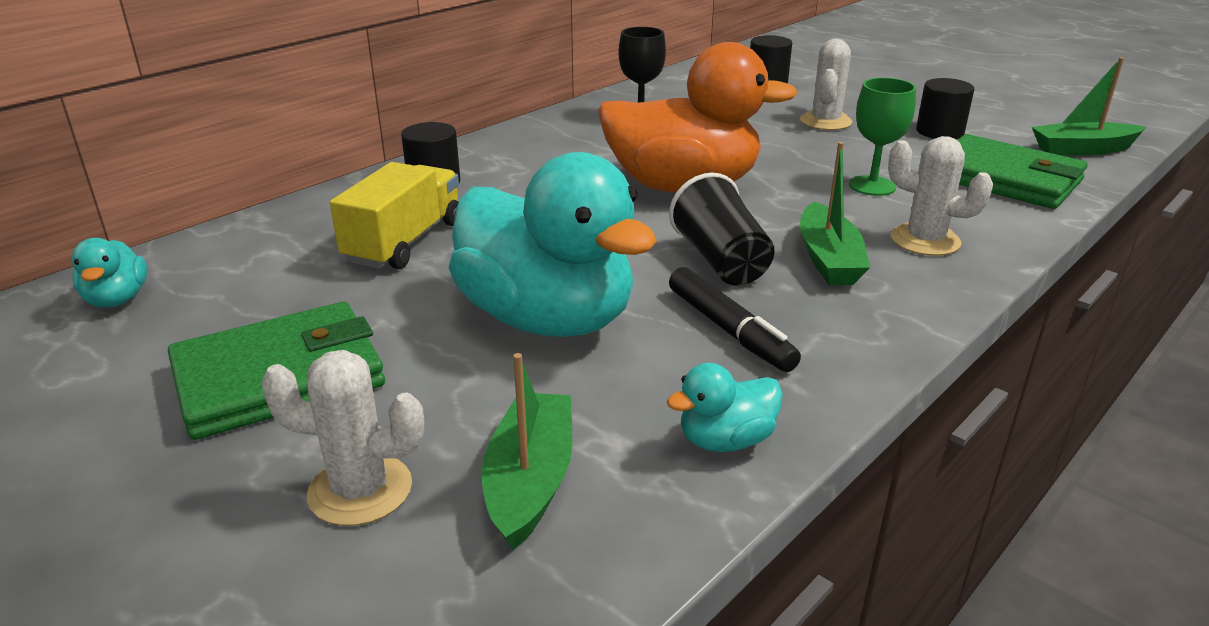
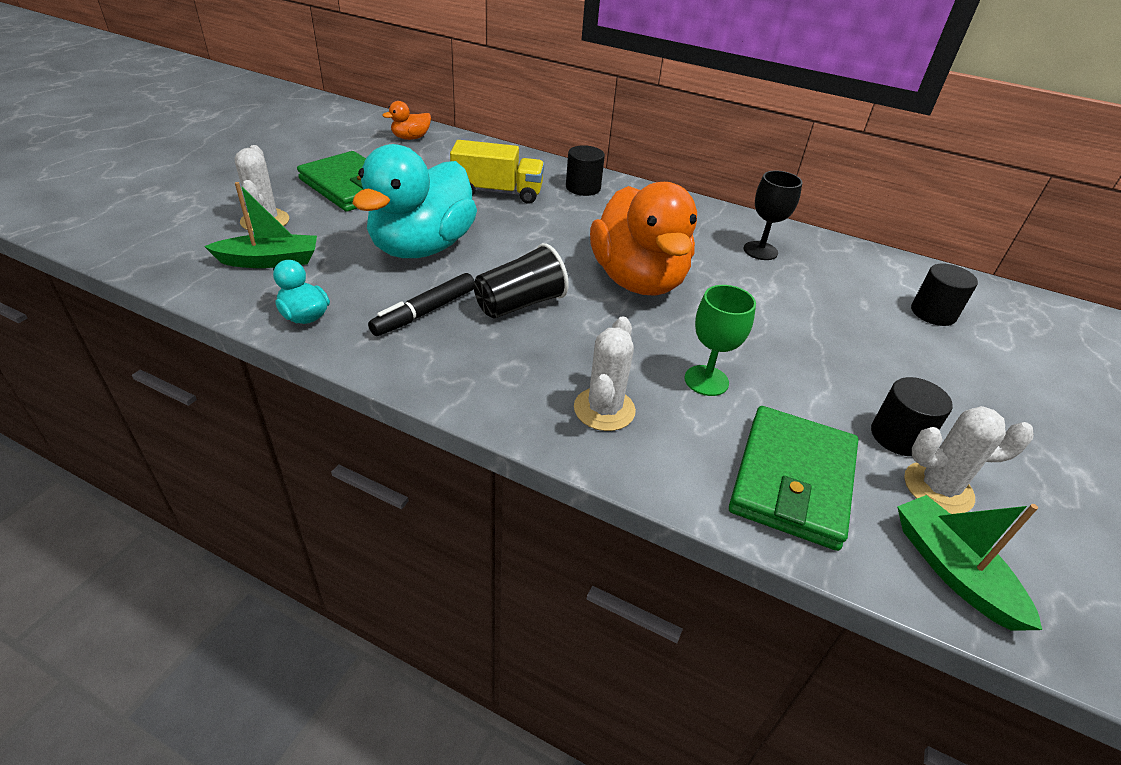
camera: 70 degrees right, 10 degrees up
(117, 299) = (410, 138): turquoise duck -> orange duck
(825, 121) = (852, 352): white cactus -> white cactus (938, 488)
(828, 259) = (544, 354): green boat -> none

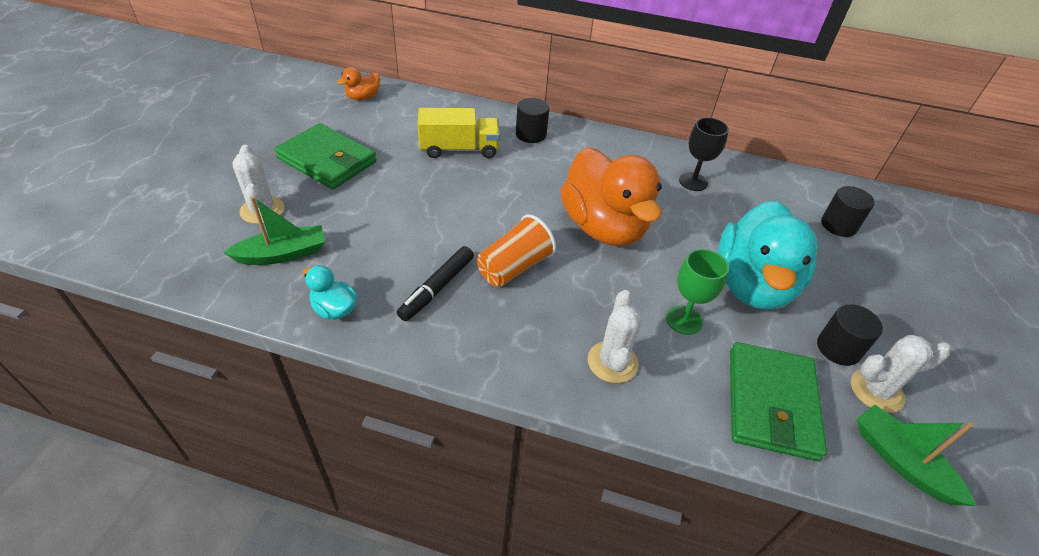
camera: 10 degrees left, 5 degrees up
(422, 247) = (412, 219): turquoise duck -> turquoise duck (752, 285)
(520, 304) = (514, 267): black cup -> orange cup

